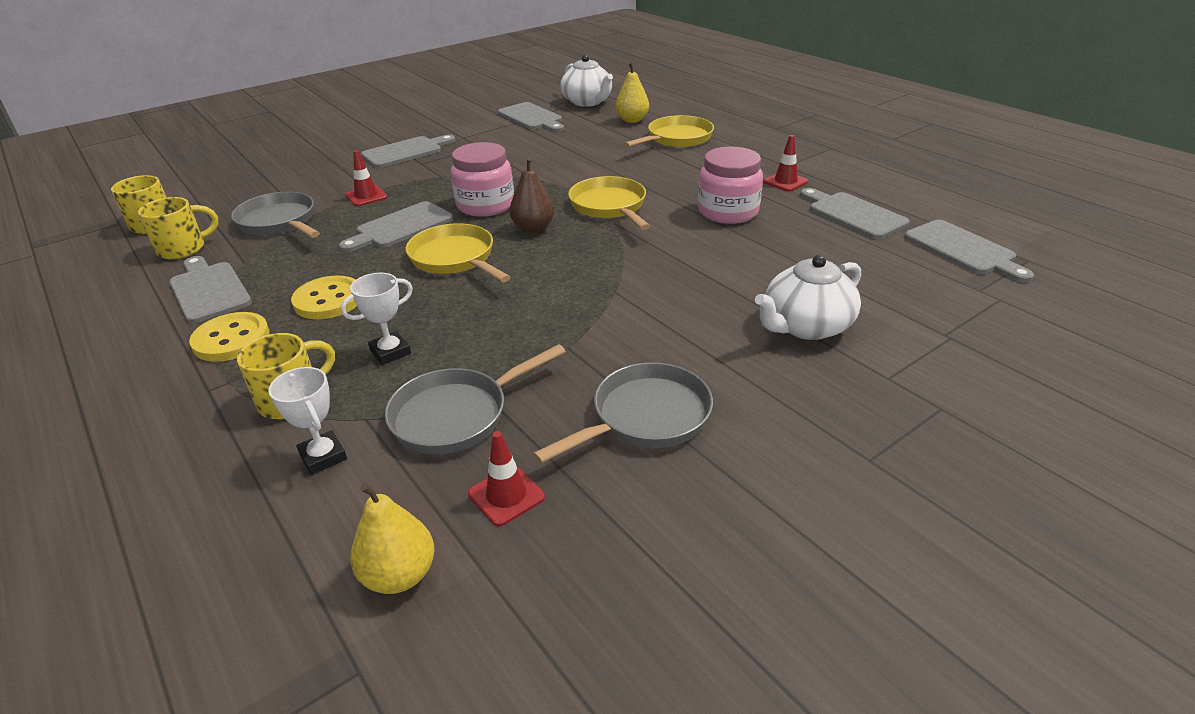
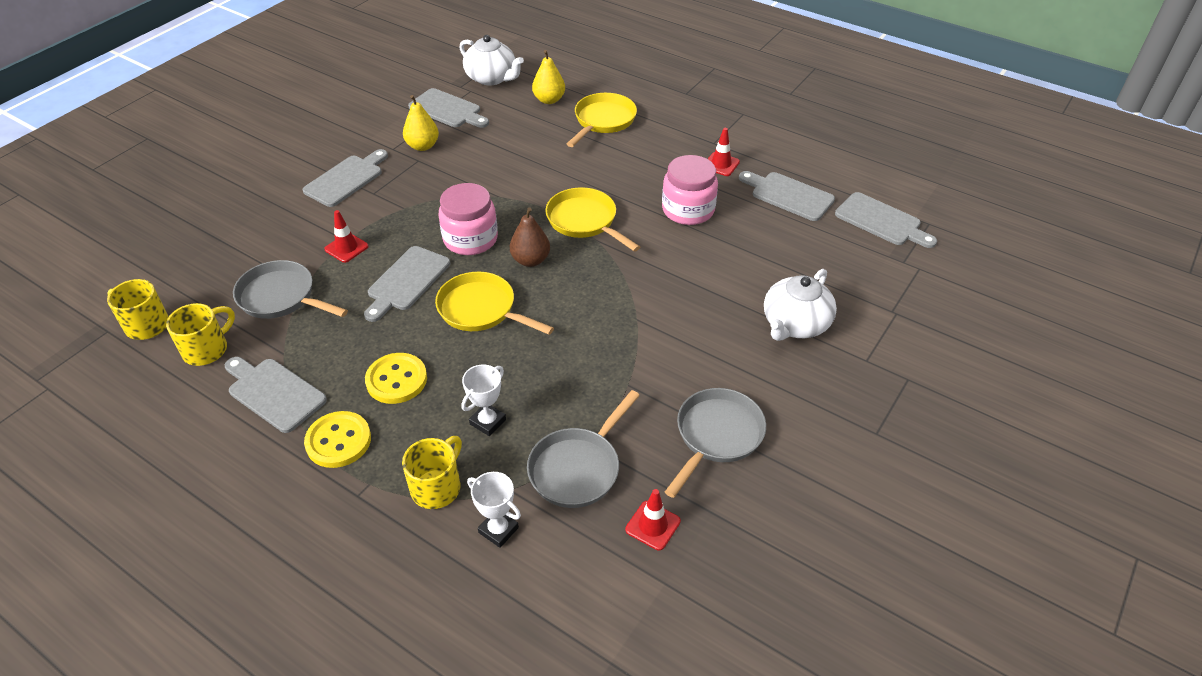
camera: 20 degrees left, 10 degrees up
(399, 575) = (615, 604): yellow pear -> yellow pear (422, 146)

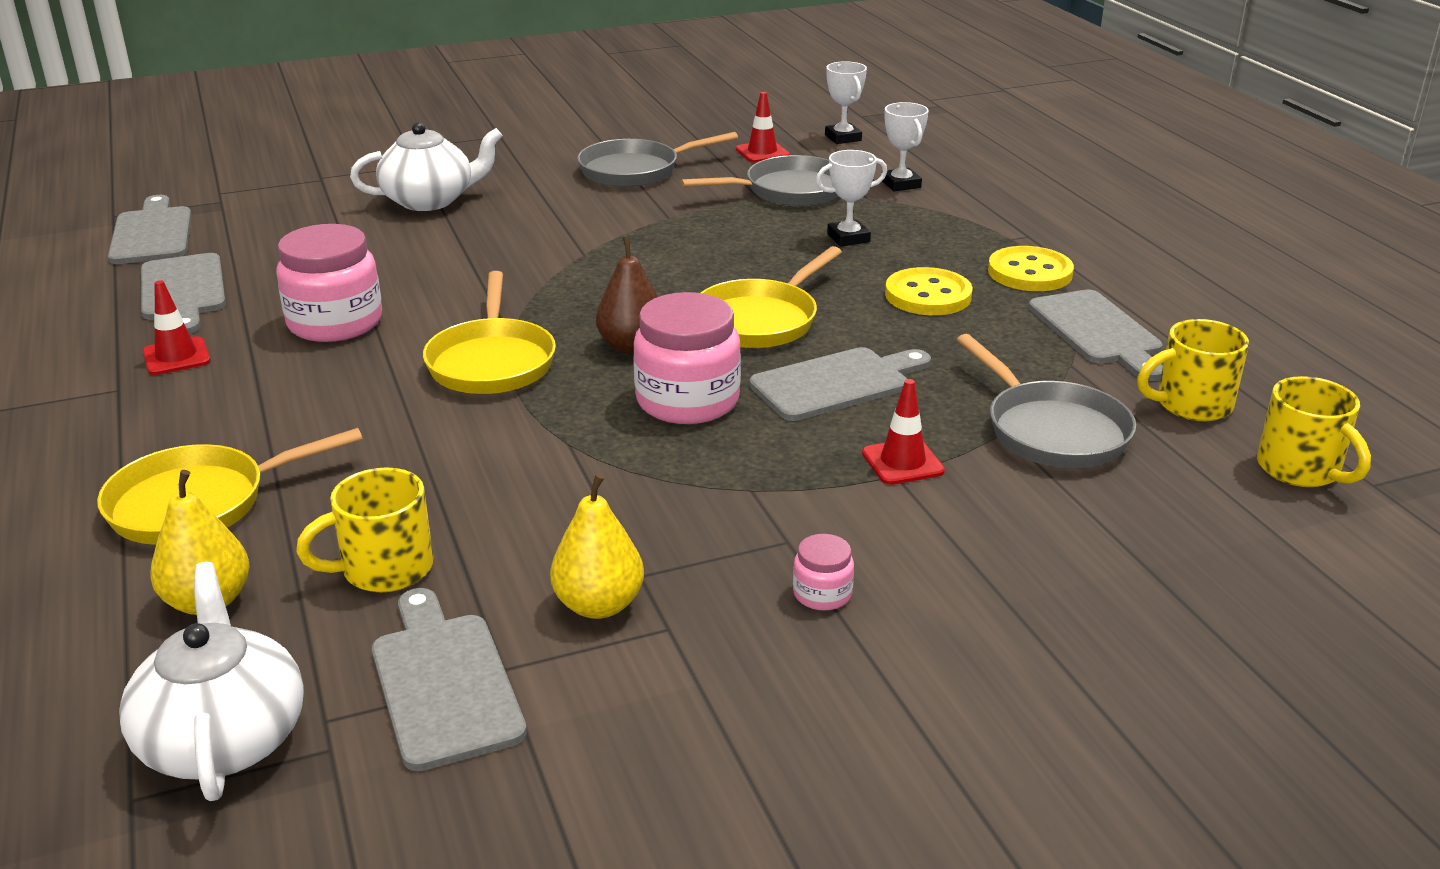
camera: 145 degrees left, 15 degrees down
(346, 179) = (822, 594): grey cutting board -> pink jar
(437, 487) = (939, 218): yellow mug -> yellow mug (384, 569)
(481, 309) = (760, 320): yellow pan -> yellow pan turned 60 degrees clockwise
(608, 602) = (843, 138): none -> white trophy

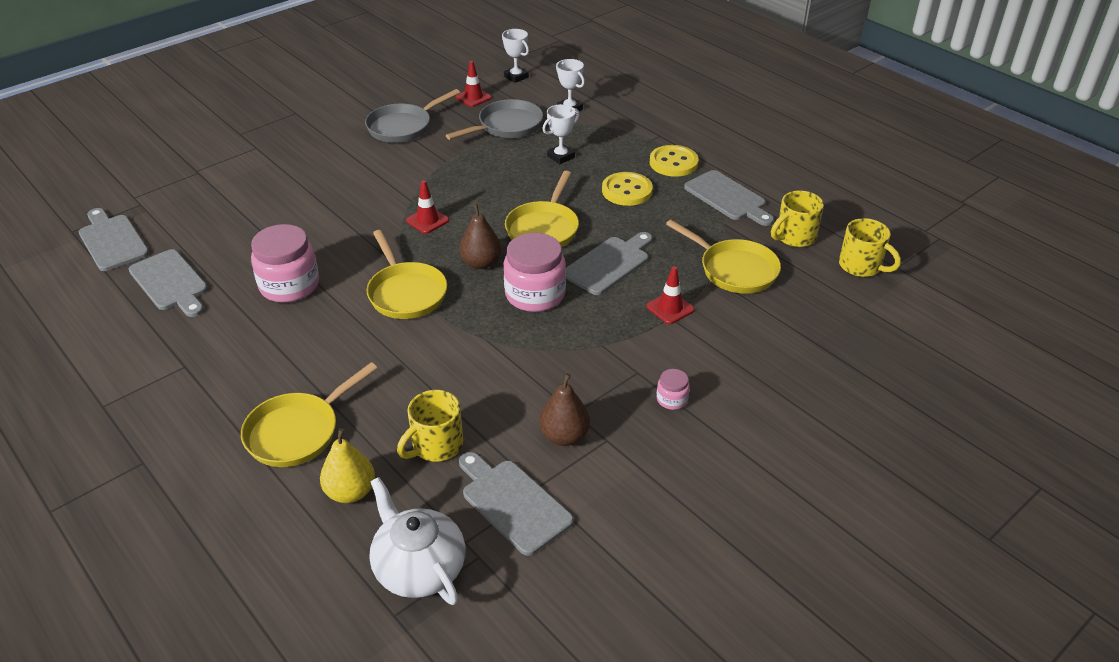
camera: 20 degrees left, 10 degrees up
(176, 357) = (205, 333): red traffic cone -> red traffic cone (427, 220)
(430, 200) = (285, 176): white teapot -> none
(599, 605) = (564, 436): yellow pear -> brown pear
(1051, 430) = (734, 270): grey pan -> yellow pan

